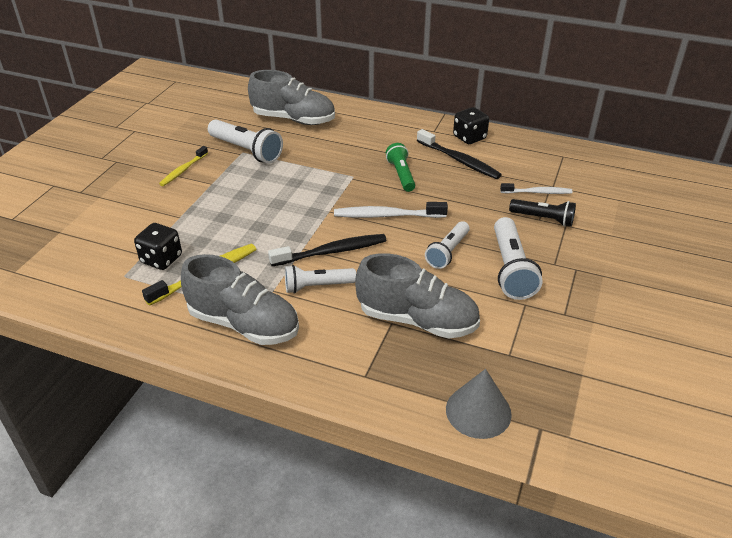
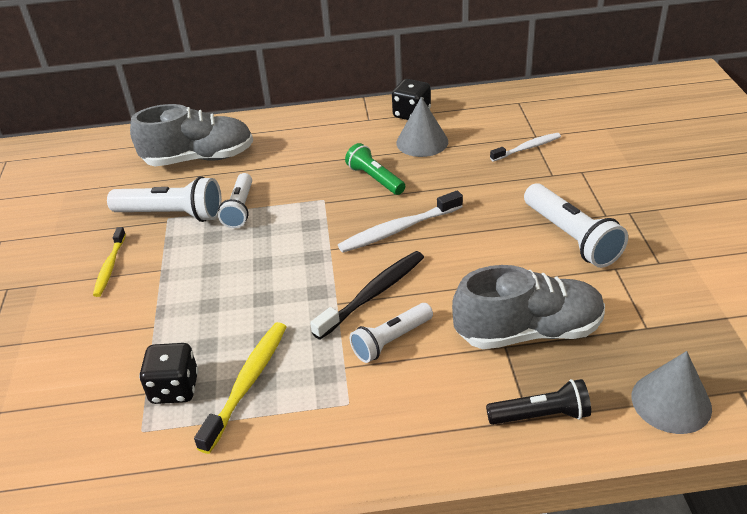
camera: 25 degrees left, 0 degrees up
(244, 324) = (345, 422): grey shoe -> none
(448, 252) = (495, 244): white flashlight -> white flashlight (240, 209)
(459, 160) = (422, 142): black toothbrush -> grey cone
(543, 219) = (556, 173): black flashlight -> black flashlight (541, 415)

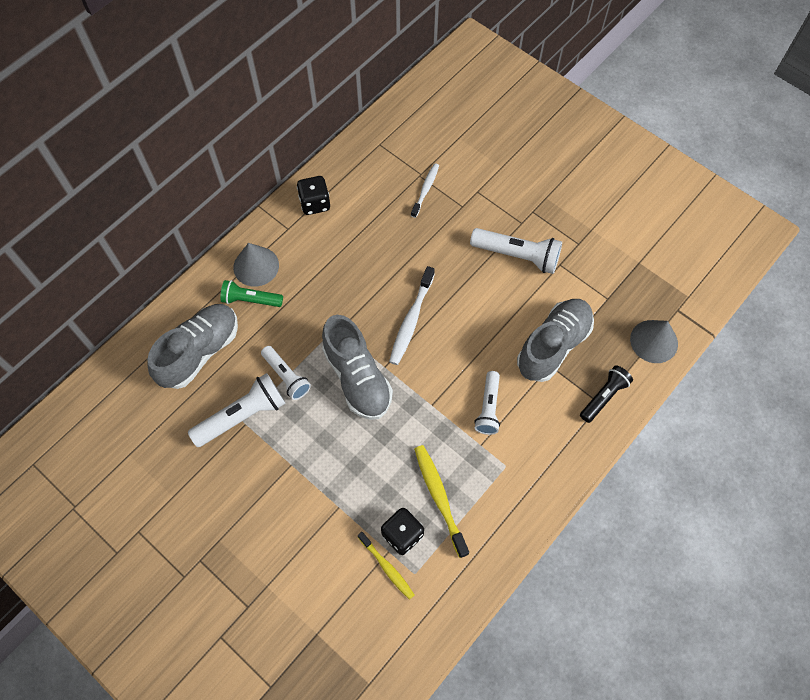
camera: 45 degrees left, 25 degrees up
(110, 267) = (252, 489): yellow toothbrush -> yellow toothbrush (387, 567)
(296, 243) = (357, 378): none -> grey shoe
(373, 294) = (446, 382): black toothbrush -> none
(375, 179) = (352, 286): green flashlight -> green flashlight (250, 300)
(422, 142) = (350, 228): grey cone -> grey cone (256, 266)

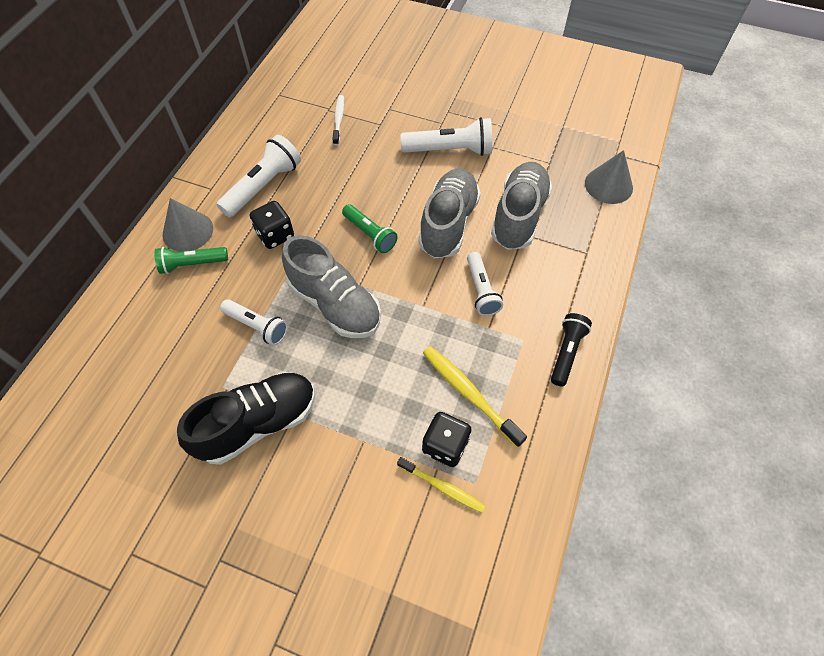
camera: 20 degrees left, 5 degrees down
(200, 352) = (150, 331): grey shoe -> grey shoe (448, 223)
(242, 416) = (220, 381): white flashlight -> white flashlight (263, 186)
(261, 462) = (258, 423): none -> black shoe
(315, 203) = (231, 159): black dice -> black dice (275, 235)
(411, 320) = (370, 234): white toothbrush -> green flashlight
(604, 397) = (587, 246): black flashlight -> black flashlight (566, 352)

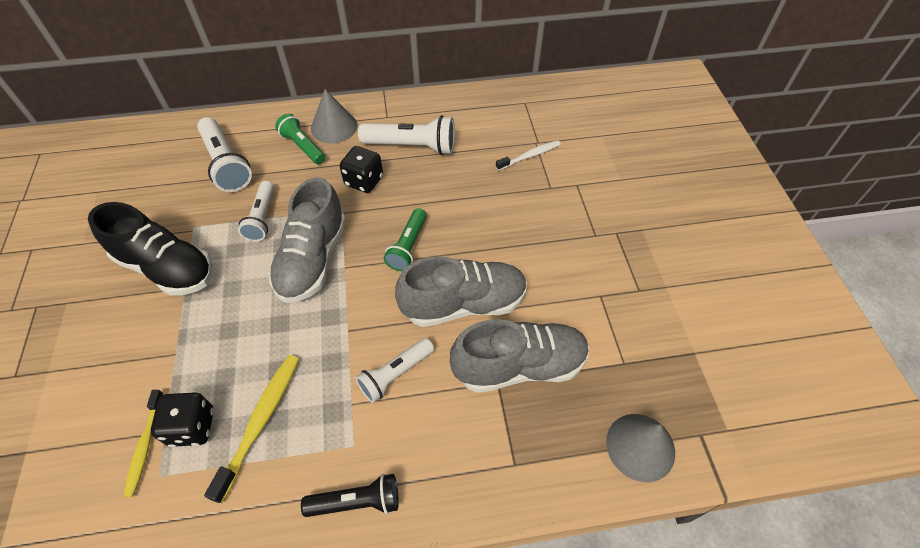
camera: 60 degrees right, 5 degrees down
(450, 150) = (563, 260): white flashlight -> white flashlight (226, 164)

